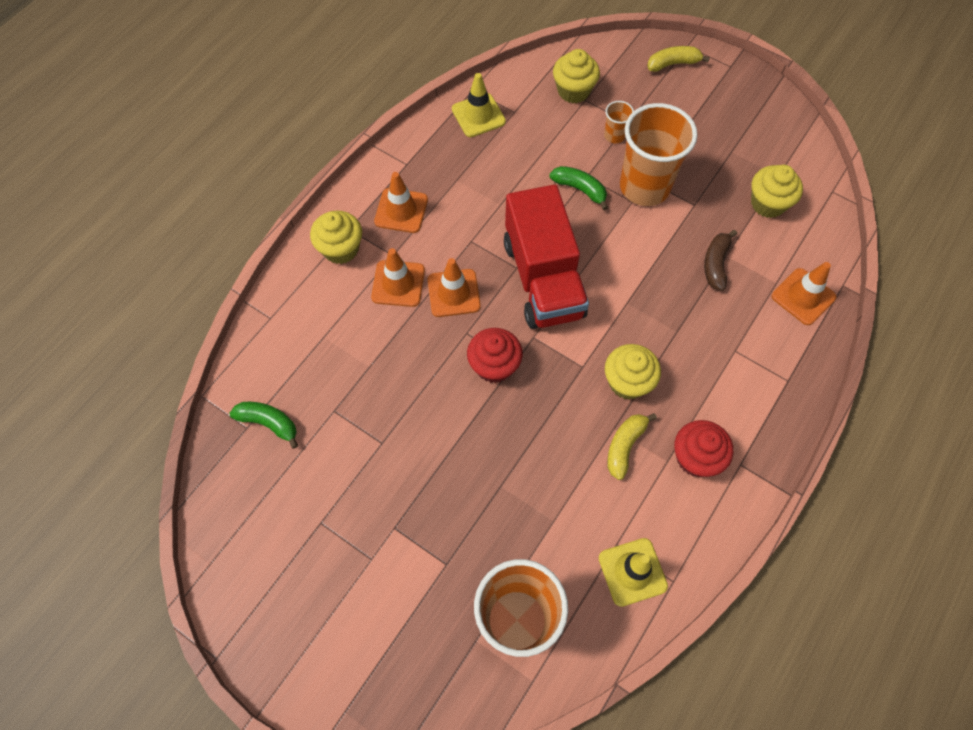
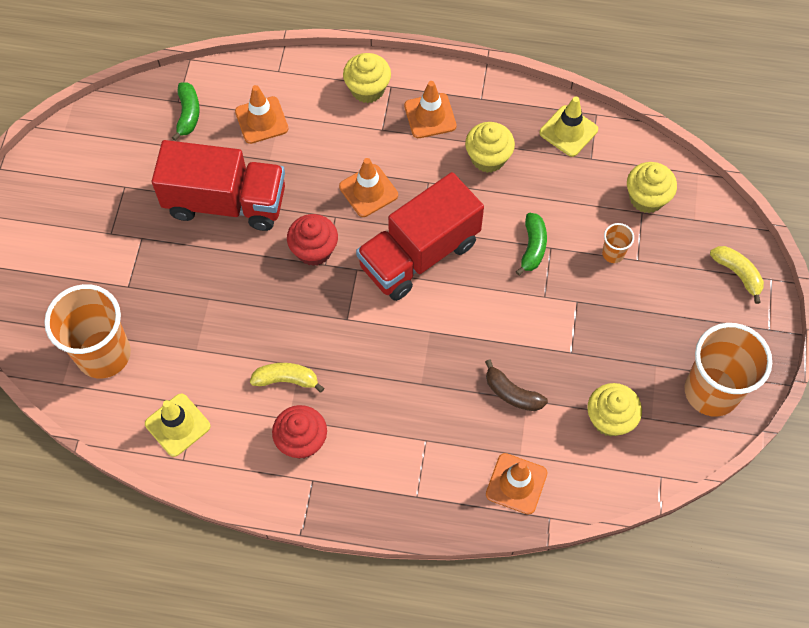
camera: 65 degrees right, 0 degrees up
(396, 426) = (226, 202): none -> red truck
(398, 283) = (356, 146): orange traffic cone -> orange traffic cone (261, 120)
(627, 382) = (349, 360): yellow cupcake -> yellow cupcake (488, 158)
(644, 187) = (567, 301): orange cup -> orange cup (711, 391)
(716, 264) = (512, 393): brown banana -> brown banana turned 135 degrees counterclockwise

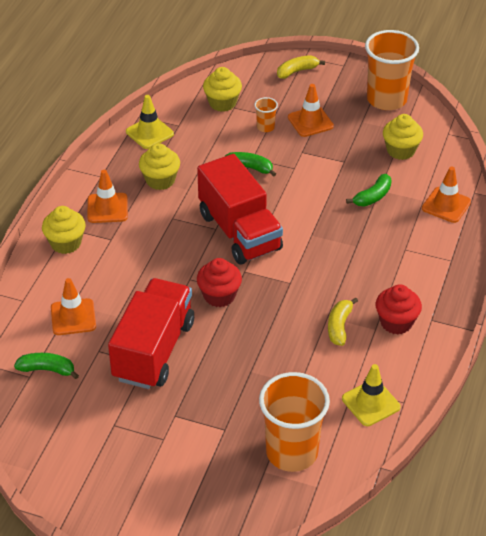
camera: 80 degrees left, 20 degrees down
(368, 191) = (170, 255): orange traffic cone -> orange traffic cone (310, 122)
(512, 393) = (372, 197): brown banana -> green banana

